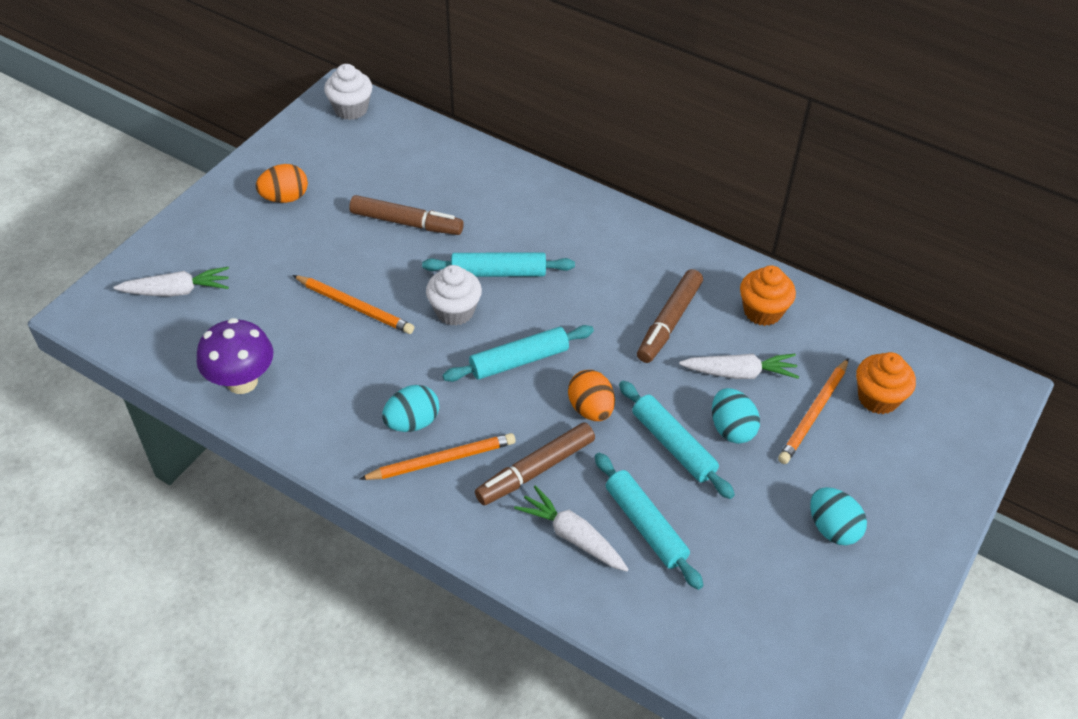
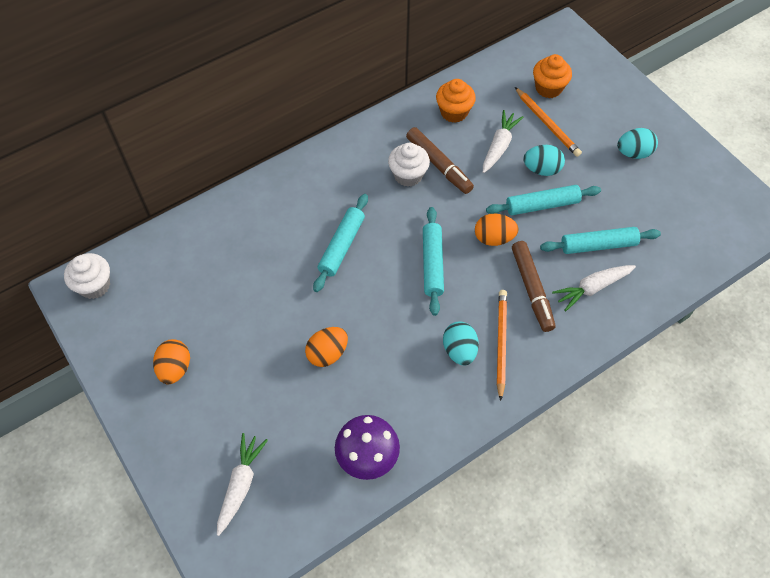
camera: 65 degrees left, 10 degrees up
(354, 307) = (327, 353): orange pencil -> orange egg
(406, 223) = (256, 288): brown marker -> none
(455, 311) = (366, 287): white cupcake -> white cupcake (408, 175)

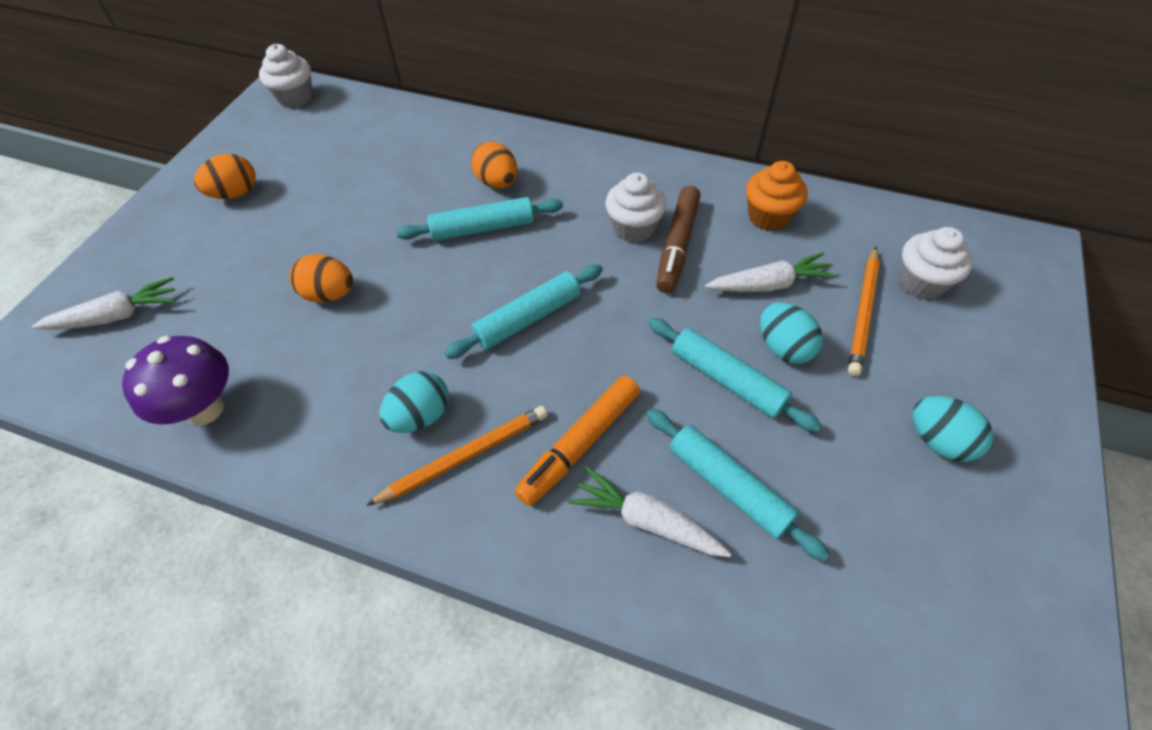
camera: 55 degrees right, 5 degrees down
(493, 238) = (622, 357): orange egg -> orange egg (497, 182)
(532, 289) = (579, 444): brown marker -> orange marker
(548, 88) = (921, 282): orange cupcake -> white cupcake

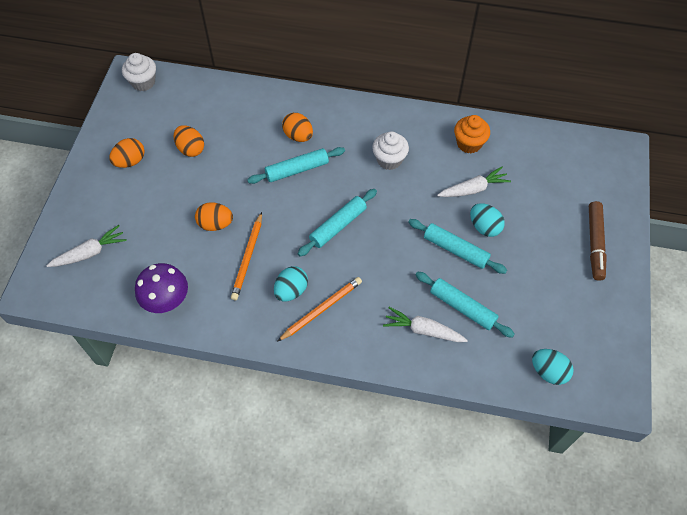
camera: 10 degrees left, 5 degrees up
(330, 185) = (191, 149): none -> orange egg
(579, 444) = (381, 295): orange marker -> none
(677, 245) = (417, 169): brown marker -> brown marker (595, 243)
(863, 312) = (526, 200): orange pencil -> orange pencil (248, 258)
(921, 282) = (558, 178): white cupcake -> none
(938, 441) = (568, 270): turquoise egg -> turquoise egg (548, 371)

